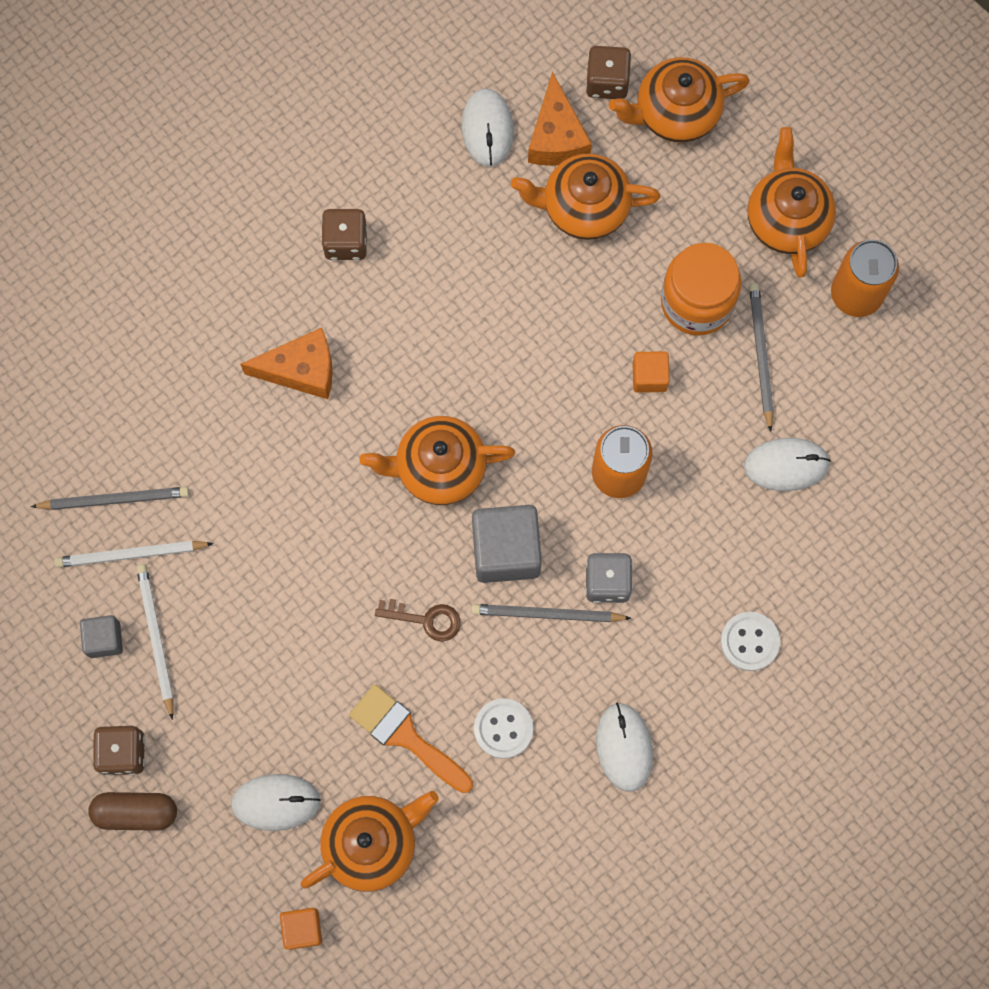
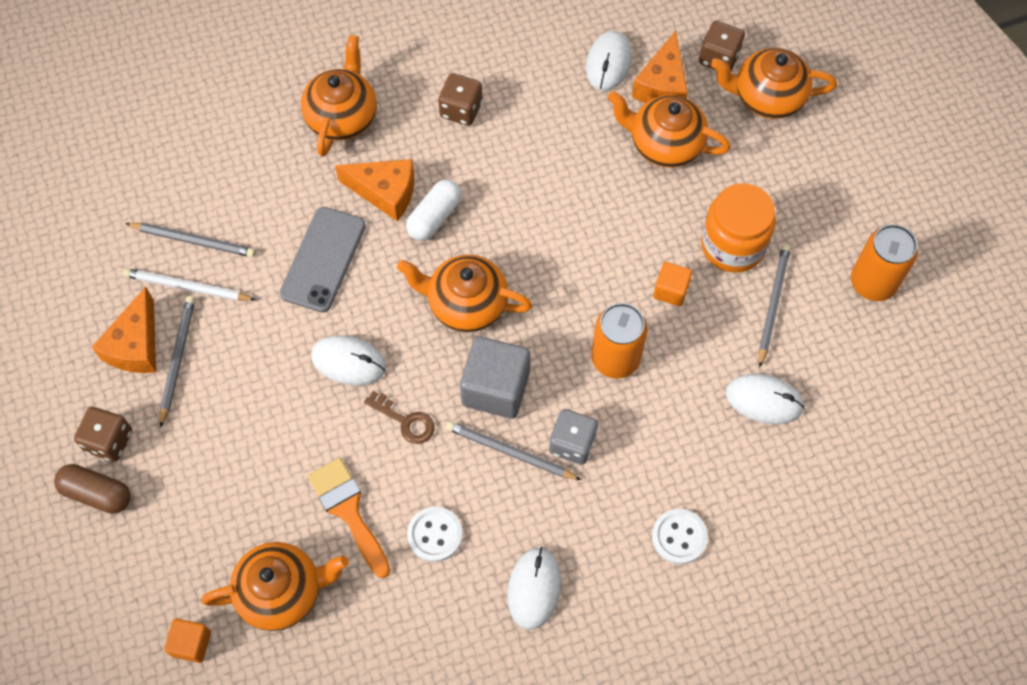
camera: 20 degrees right, 10 degrees down
(104, 639) = (136, 345): grey cube -> orange cheese
(156, 639) = (177, 359): white pencil -> grey pencil
(265, 471) = (323, 259): none -> grey phone
(276, 802) = (216, 527): white mouse -> white mouse (348, 361)
(366, 380) = (434, 217): none -> white capsule
(786, 219) = (832, 205): orange teapot -> orange teapot (342, 117)

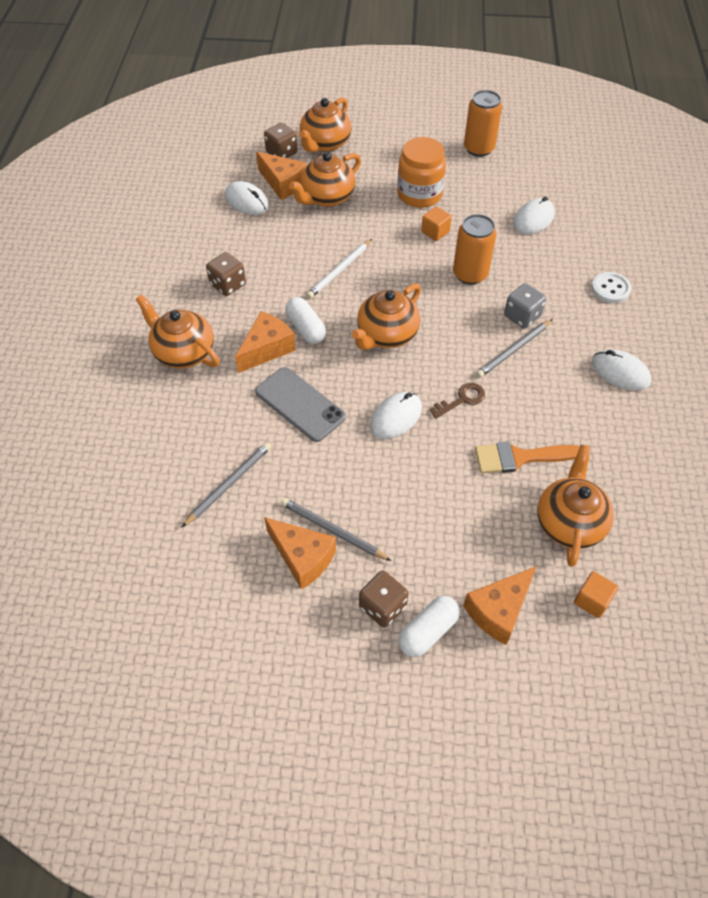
camera: 65 degrees left, 10 degrees down
(97, 493) = (428, 631): brown capsule -> white capsule
(145, 553) = (498, 610): none -> orange cheese
(187, 287) = (270, 502): white pencil -> white pencil (339, 270)
(434, 535) = (559, 413): white button -> none
(495, 388) = (461, 341): grey cube -> none
(772, 304) = (470, 192): grey pencil -> none

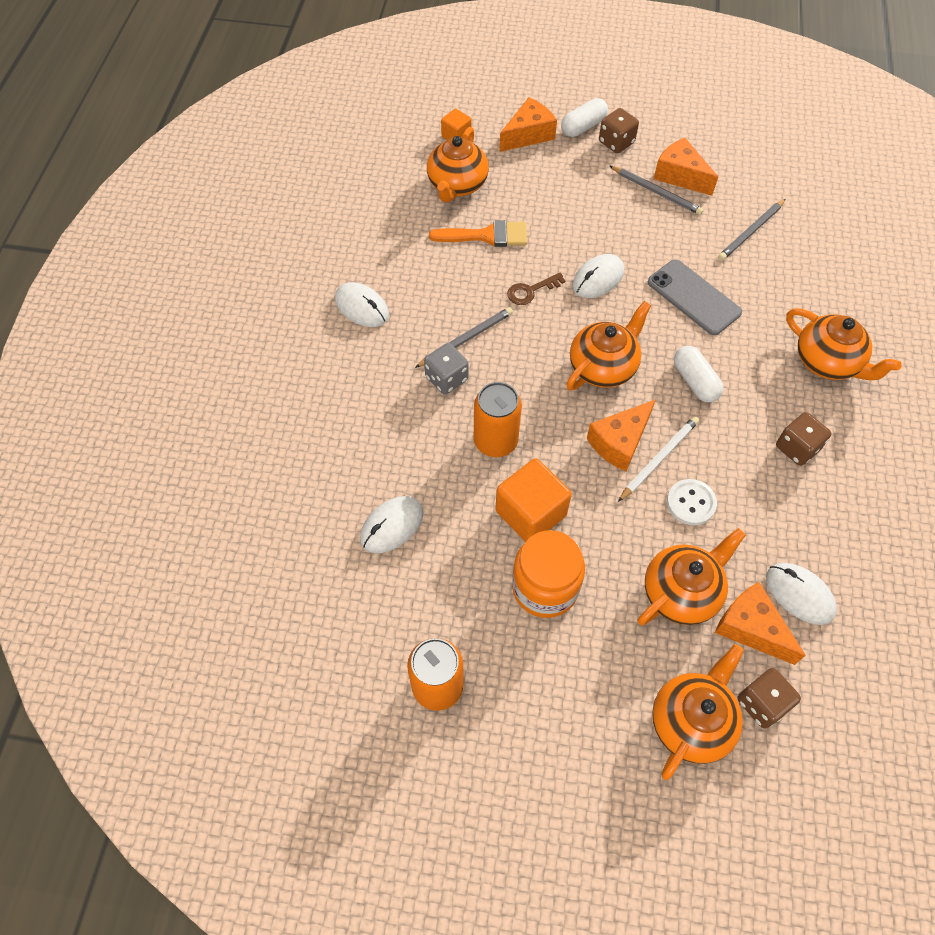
camera: 175 degrees left, 5 degrees up
(267, 349) = (736, 359): orange cheese -> orange cheese (619, 442)
(435, 232) = (530, 513): orange cube -> orange cube, size x1.84
(610, 289) = (331, 407): white button -> white button (691, 503)

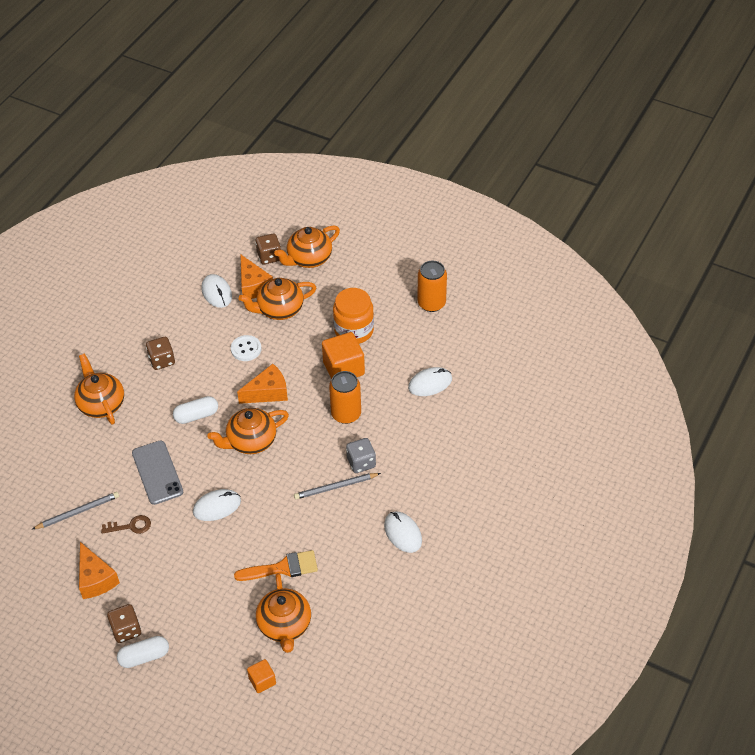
camera: 160 degrees left, 10 degrees down
(457, 185) = (284, 625): orange teapot -> orange teapot turned 135 degrees clockwise
(486, 236) = (282, 568): orange brush -> orange brush turned 150 degrees clockwise
(528, 135) = (197, 662): orange cheese -> none
(531, 291) = (271, 511): brown key -> brown key (130, 526)
(656, 192) = (125, 569): grey pencil -> none
(659, 459) = (249, 377): white pencil -> none
(695, 381) = (196, 415): white capsule -> white capsule turned 75 degrees clockwise

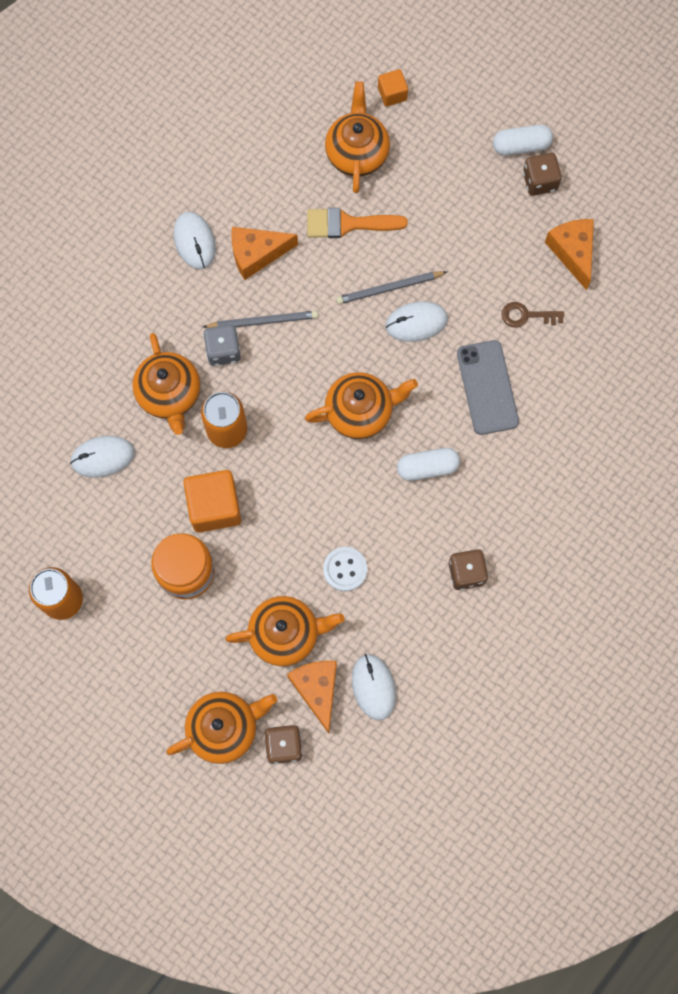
camera: 170 degrees left, 25 degrees up
(78, 512) = (592, 349): grey pencil -> grey pencil (389, 288)
(101, 404) = (555, 513): orange teapot -> orange teapot (169, 394)
(268, 392) = (325, 486): orange cheese -> orange cheese (257, 254)

